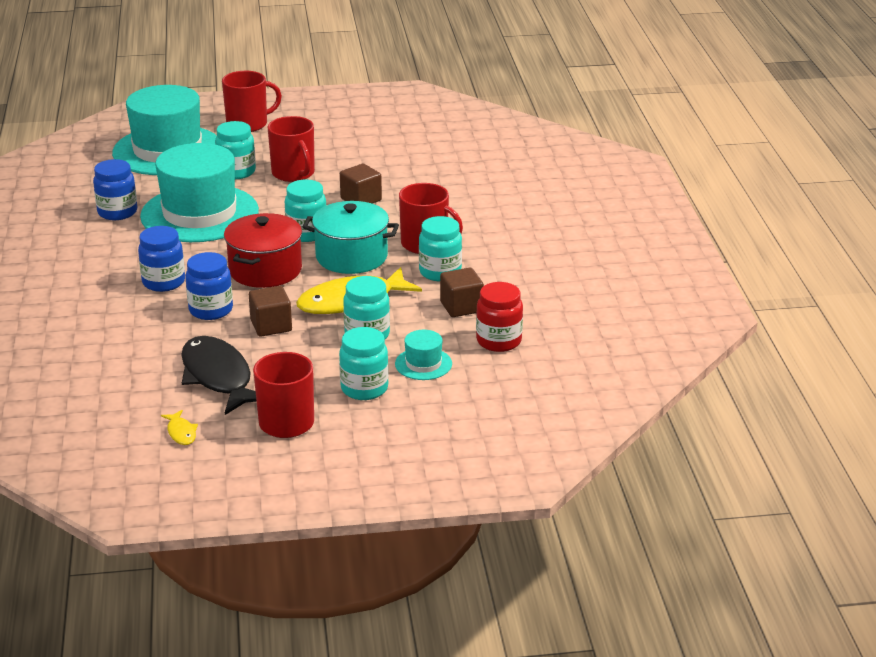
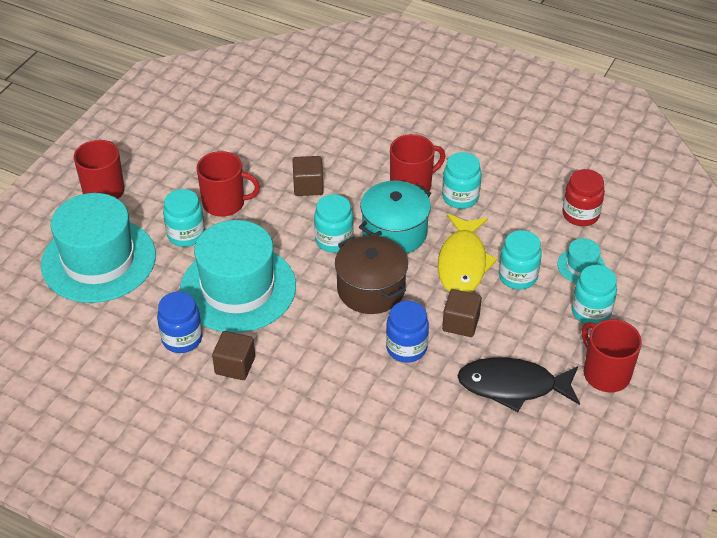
camera: 55 degrees left, 15 degrees up
(163, 282) = (335, 358): blue jar -> none
(181, 432) = (577, 441): yellow fish -> none
(265, 270) = (371, 289): red pot -> brown pot
(461, 307) = (519, 210): brown cube -> brown cube (235, 365)

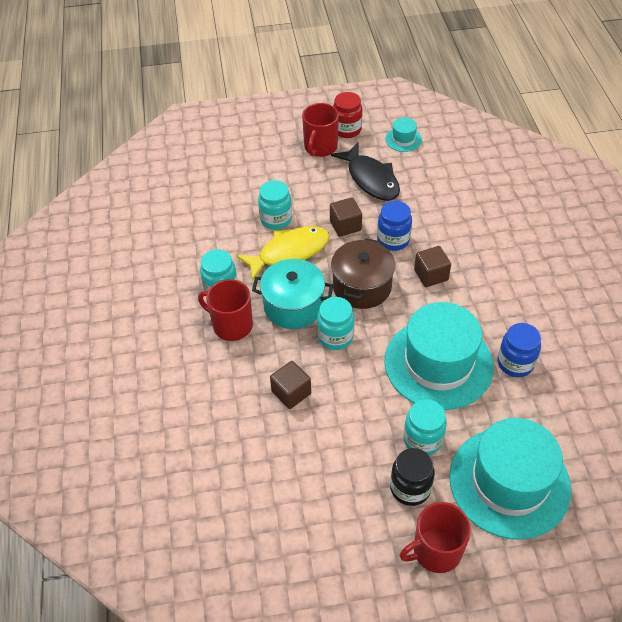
camera: 125 degrees left, 5 degrees up
(159, 205) = (410, 488): none -> black jar
(225, 203) = (363, 438): red mug -> none
(235, 365) = (502, 317): brown cube -> brown cube (431, 275)
(580, 215) = (184, 217): red jar -> red jar (347, 130)
(581, 266) = (237, 195): turquoise hat -> turquoise hat (403, 139)
(591, 312) = (275, 173): turquoise jar -> none

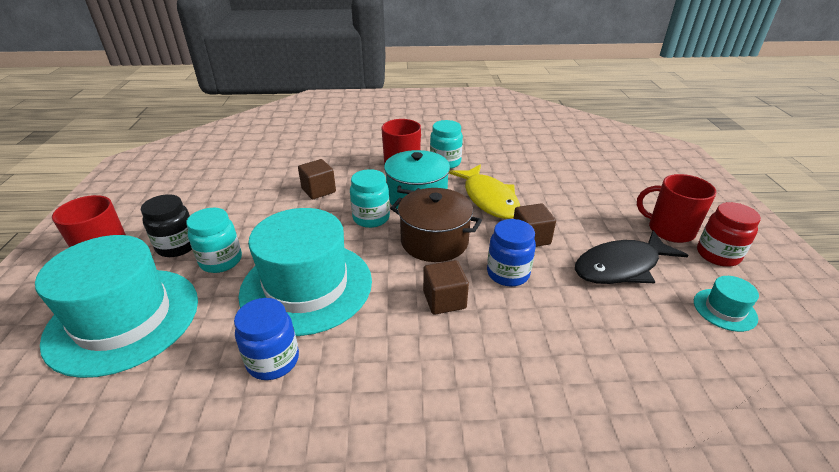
camera: 95 degrees right, 15 degrees down
(276, 219) = (536, 193): turquoise jar -> none

